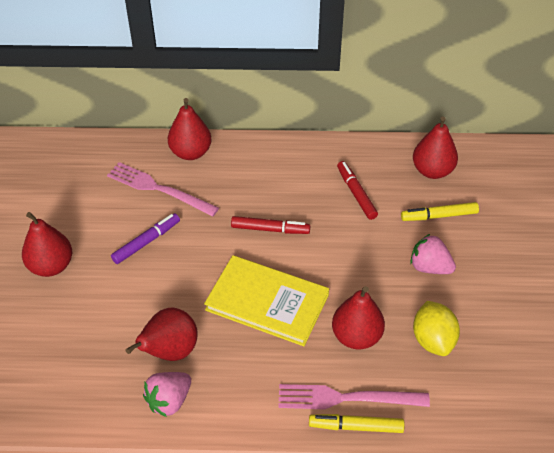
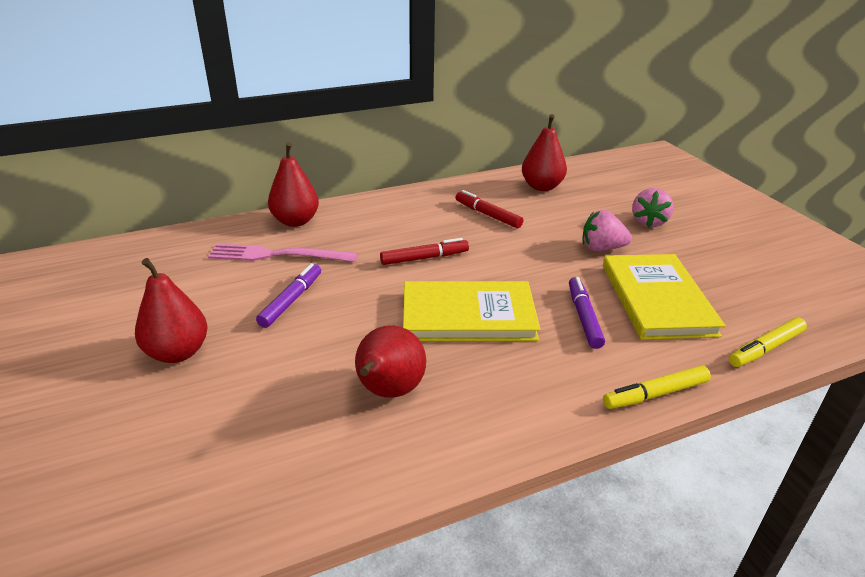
camera: 25 degrees left, 15 degrees down
(169, 401) = (423, 442): pink strawberry -> pink strawberry (648, 222)
(346, 398) = (622, 372): pink fork -> none
(356, 336) = (584, 317): red pear -> purple marker
(433, 340) = (657, 299): yellow lemon -> yellow book
(439, 216) = (575, 213): yellow marker -> yellow marker (765, 348)

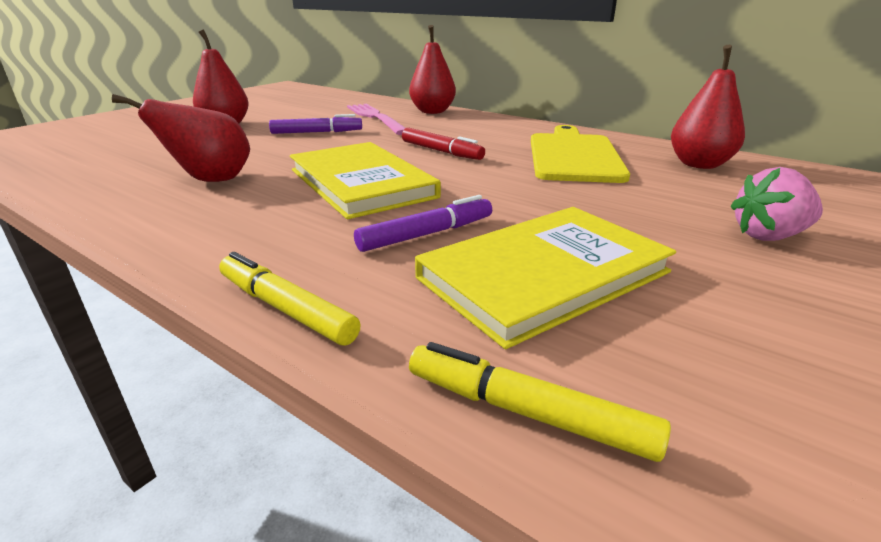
camera: 60 degrees right, 5 degrees down
(487, 215) = (573, 156): red marker -> yellow cutting board
(601, 248) = (617, 218): pink strawberry -> none

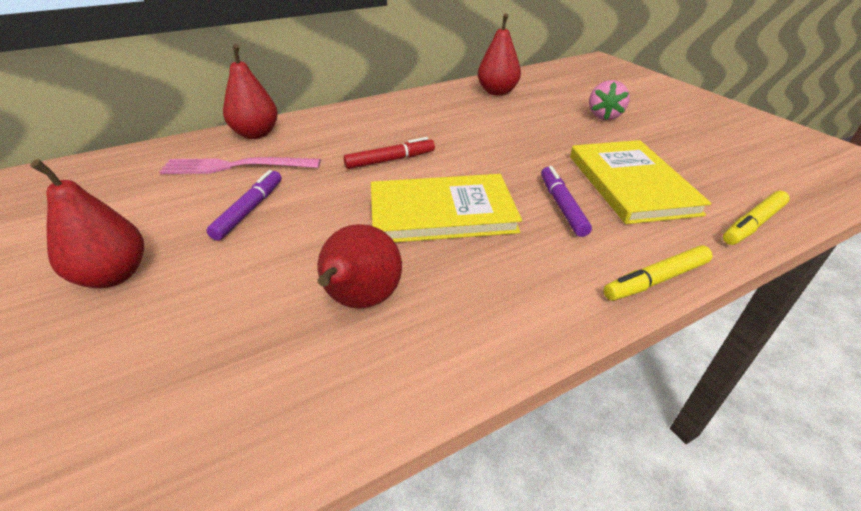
camera: 65 degrees left, 10 degrees up
(573, 156) = (449, 118): yellow cutting board -> none

